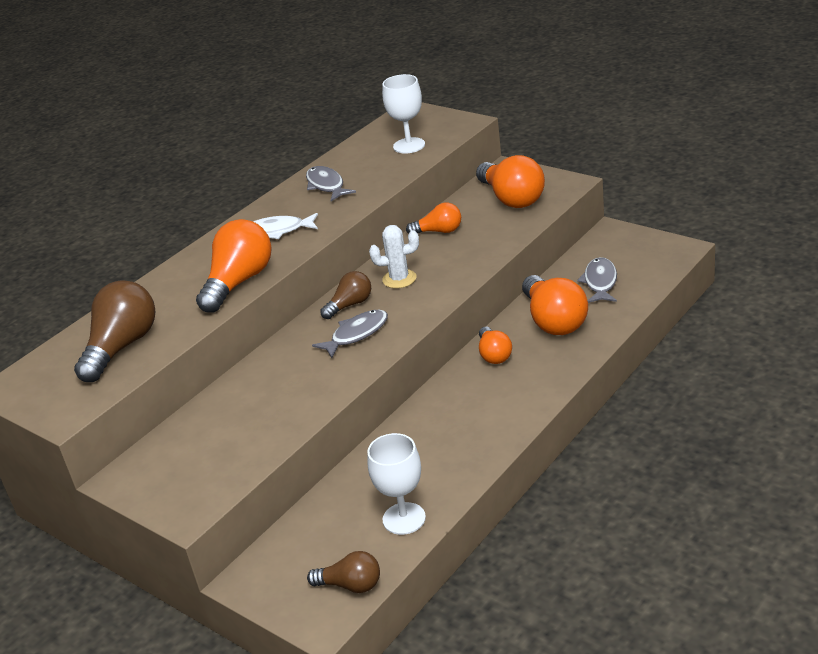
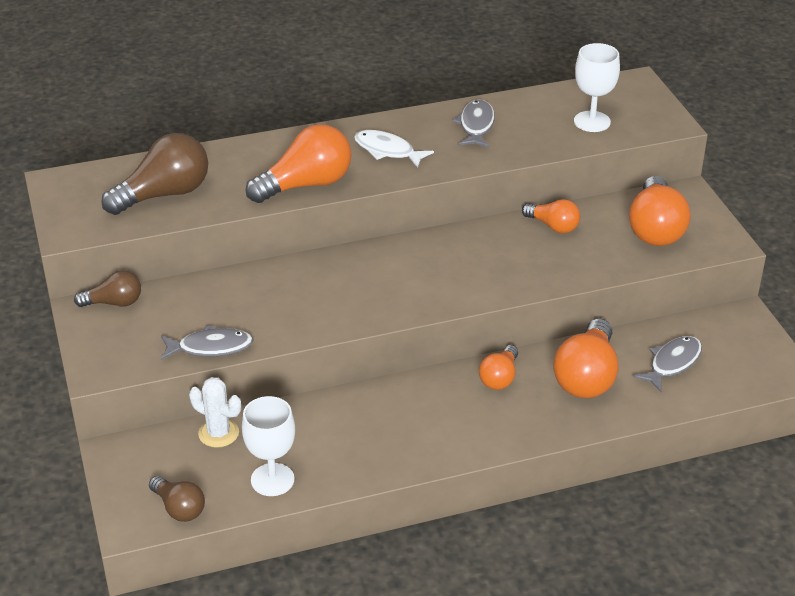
camera: 30 degrees right, 5 degrees up
(350, 305) = (402, 257): brown light bulb -> brown light bulb (114, 303)
(356, 334) = (376, 289): grey fish -> grey fish (211, 347)
(399, 279) = (467, 255): white cactus -> white cactus (218, 433)

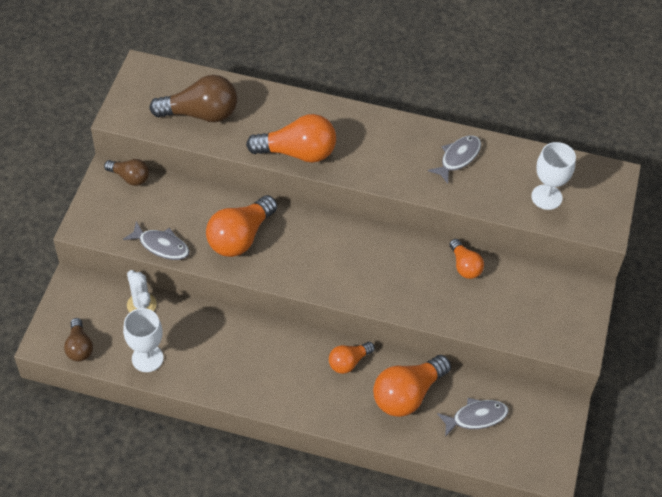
camera: 30 degrees right, 15 degrees up
(387, 150) = (376, 150): white fish -> none
(655, 229) = (537, 308): orange light bulb -> orange light bulb (240, 237)

